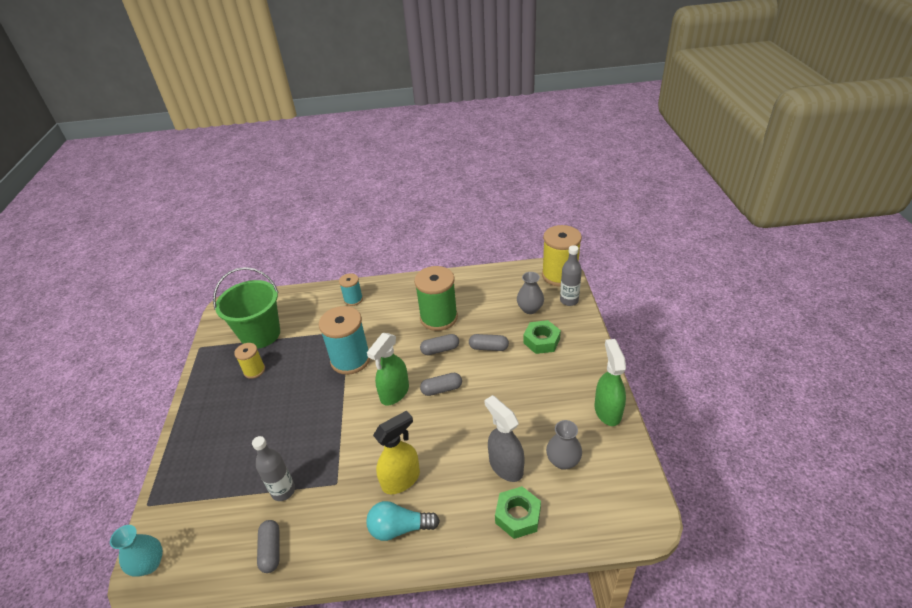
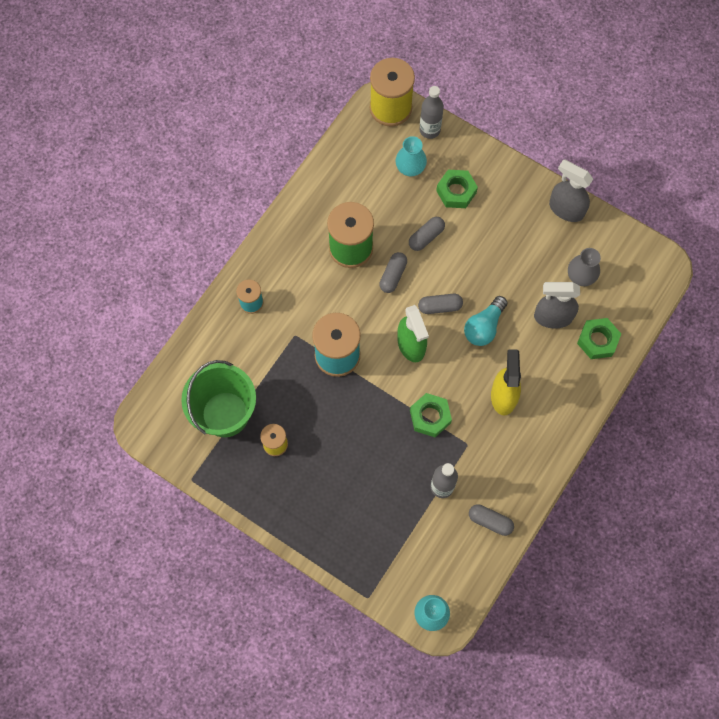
camera: 55 degrees left, 30 degrees up
(342, 442) = (430, 417): none -> green nut
(399, 528) = (543, 423): turquoise light bulb -> turquoise light bulb (484, 327)
(441, 389) = (440, 307): grey capsule -> grey capsule turned 60 degrees clockwise
(530, 309) = (410, 168): grey vase -> turquoise vase
(607, 411) = (566, 209): green spray bottle -> grey spray bottle

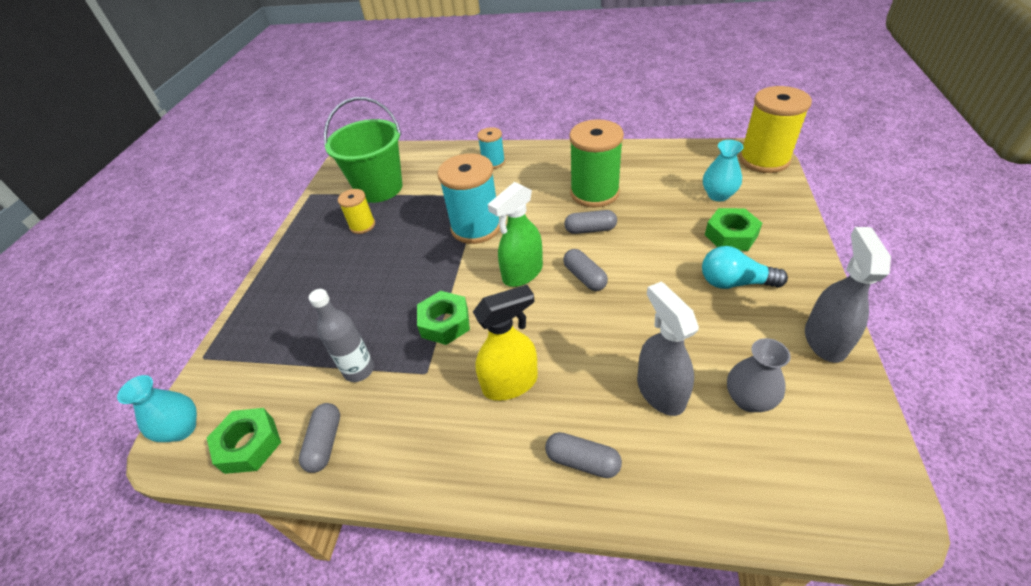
camera: 70 degrees right, 25 degrees down
(426, 237) = (655, 235): grey capsule -> grey capsule (582, 461)
(429, 130) = (775, 191): grey bottle -> none
(484, 327) = (590, 325): turquoise light bulb -> turquoise light bulb (734, 282)
(597, 340) = (670, 466): green nut -> green nut (249, 445)

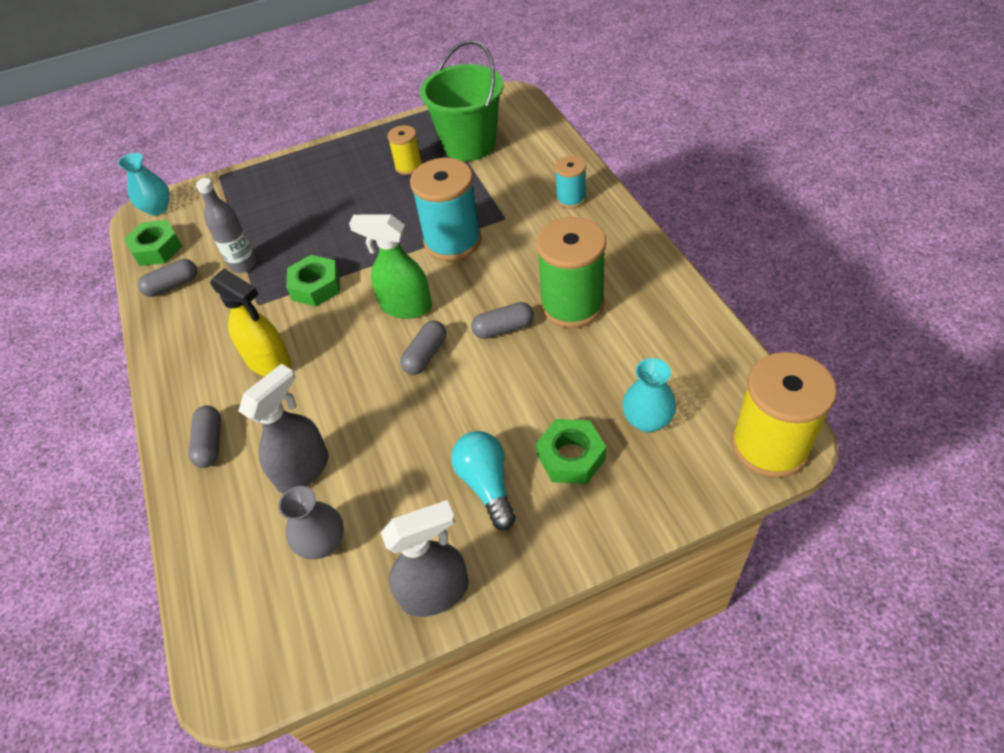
camera: 60 degrees right, 5 degrees up
(590, 229) = (503, 328): grey capsule -> grey capsule turned 75 degrees counterclockwise

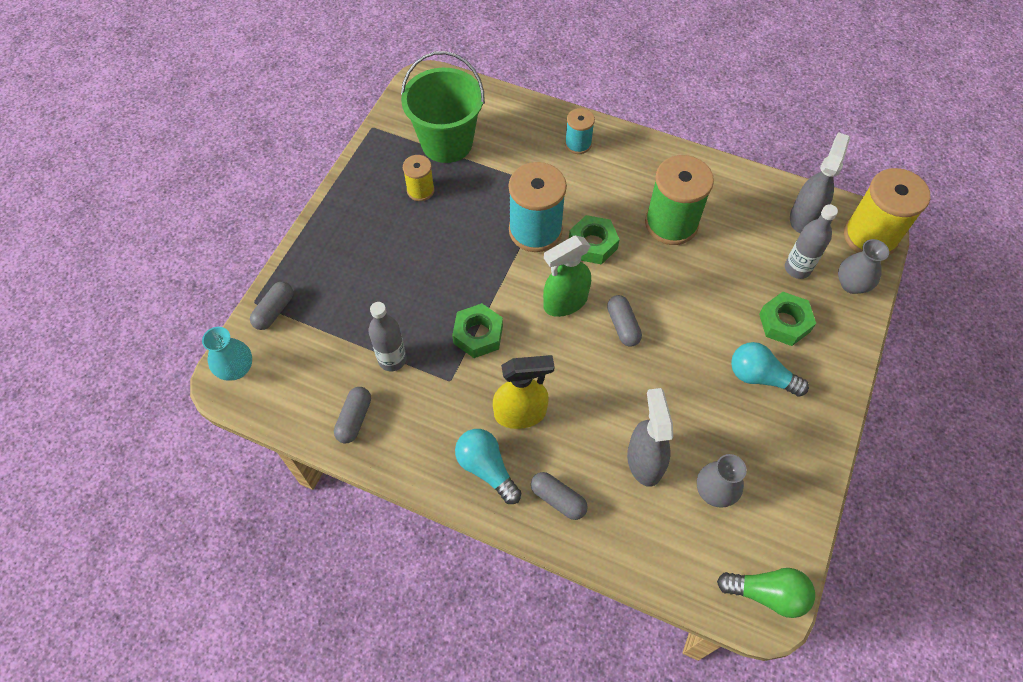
camera: 50 degrees left, 10 degrees up
(157, 249) = (292, 401): green nut -> green nut (593, 244)
(198, 381) = (486, 468): none -> turquoise light bulb
(248, 669) = (767, 594): none -> green light bulb
(435, 592) = (809, 459): grey spray bottle -> grey spray bottle (804, 217)
(503, 328) = (649, 270): grey capsule -> grey capsule (274, 311)
(647, 420) = (797, 268): turquoise vase -> grey bottle
(689, 474) = (851, 284): none -> grey vase

